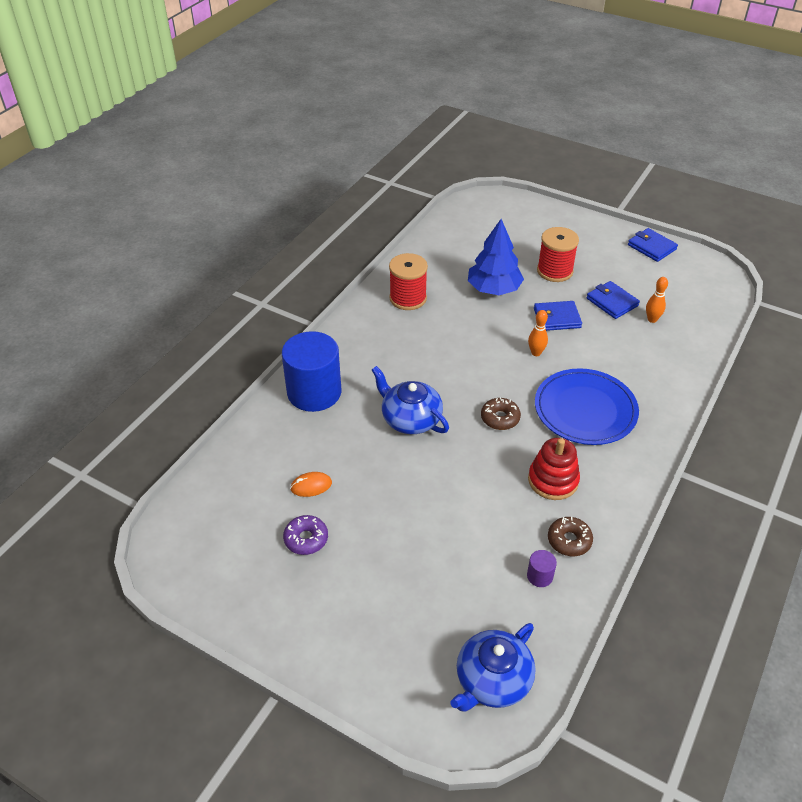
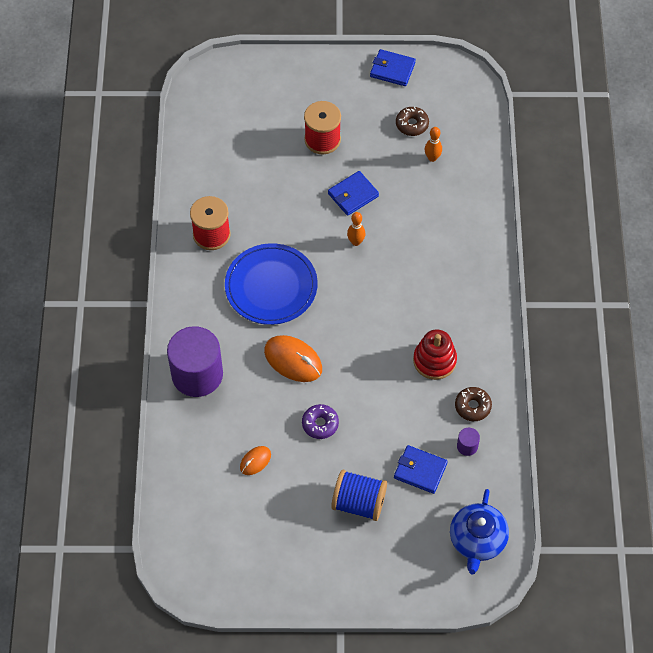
camera: 30 degrees left, 15 degrees up
(306, 539) = (282, 506): purple donut -> purple donut (320, 424)
(314, 392) = (197, 374): blue cylinder -> purple cylinder
(385, 574) = (359, 503): none -> blue spool
(410, 419) = (293, 360): blue teapot -> orange mouse
(494, 289) = (281, 187): blue tree -> none
(500, 418) = (363, 323): brown donut -> brown donut (412, 124)
(585, 410) = (425, 281): blue plate -> blue plate (271, 286)
(612, 302) = (390, 154): blue wallet -> blue wallet (420, 470)

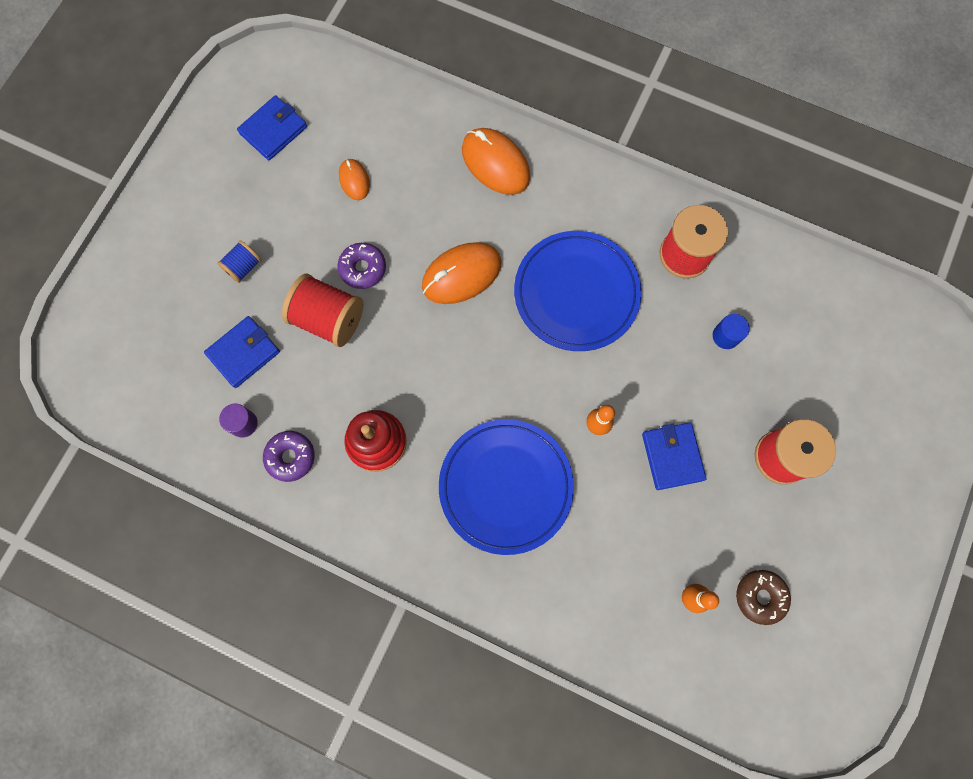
camera: 115 degrees right, 15 degrees up
(197, 374) = (495, 163): purple cylinder -> orange mouse
(258, 193) = (726, 336): none -> blue cylinder
(359, 503) = (243, 267): blue spool -> blue spool, size x0.54
(367, 428) = (328, 319): none -> red spool
(392, 69) = (872, 617): blue wallet -> blue wallet (273, 130)
(421, 276) = (506, 486): none -> blue plate
(472, 406) = (290, 457): brown donut -> purple donut
(477, 540) = (124, 375): blue teapot -> none

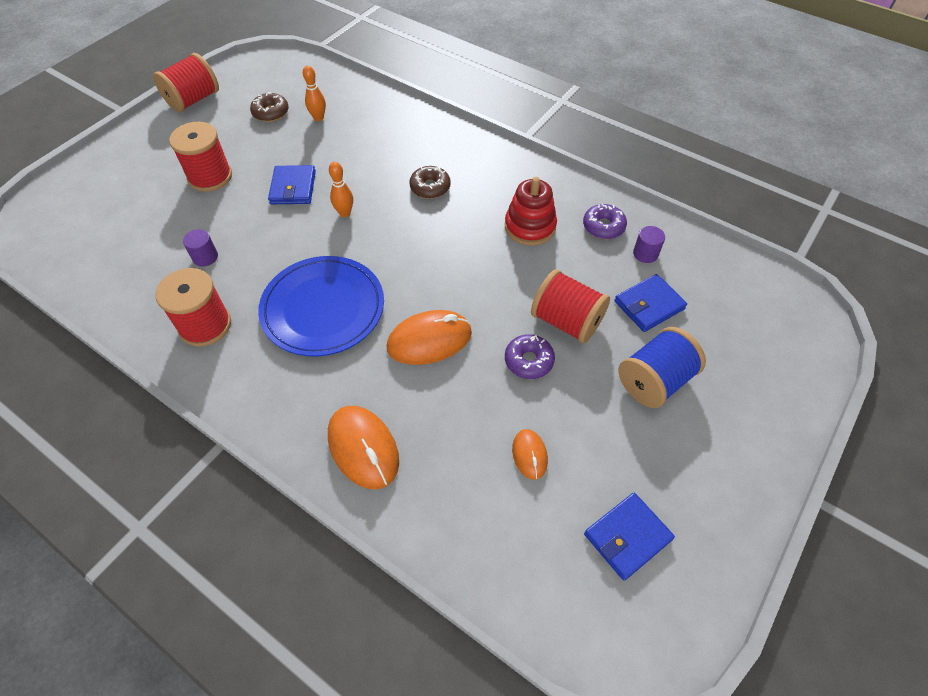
camera: 170 degrees left, 20 degrees down
(243, 267) = (654, 381): blue spool -> blue spool, size x1.85
(506, 486) = (430, 187): blue plate -> brown donut
(726, 336) = (205, 257): blue cylinder -> purple cylinder
(881, 605) = (193, 100): none -> red spool

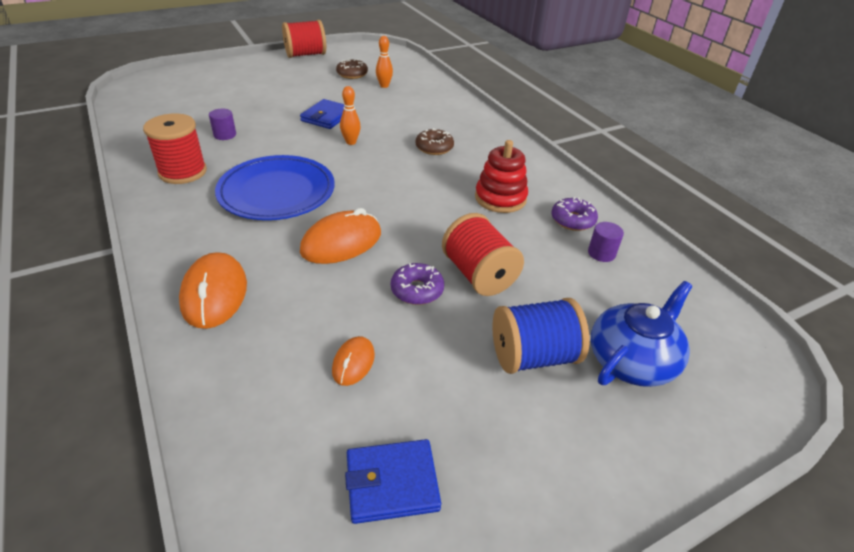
camera: 25 degrees right, 15 degrees down
(210, 177) = (275, 95): red spool -> none
(429, 340) = (341, 242): orange mouse -> orange mouse turned 45 degrees counterclockwise
(649, 305) = (575, 293): blue wallet -> none
(722, 350) = (632, 360): none -> blue teapot

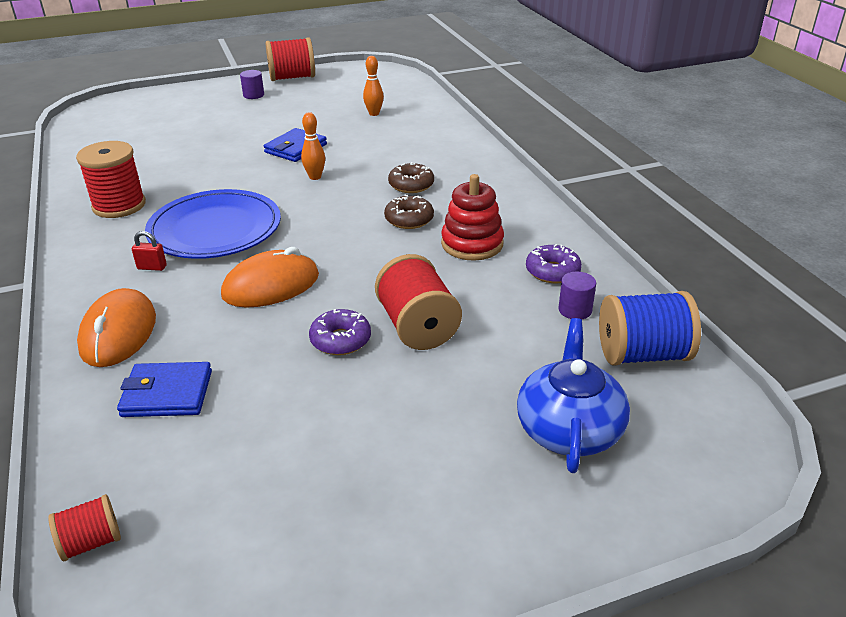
camera: 10 degrees right, 5 degrees down
(225, 135) = (175, 166): purple cylinder -> purple cylinder (253, 95)
(229, 229) = (152, 267): none -> red padlock
(244, 508) = (91, 542): none -> red spool
(352, 74) = (340, 100): brown donut -> brown donut (409, 219)
(353, 363) = (246, 411): orange mouse -> none
(392, 483) = (251, 532): blue wallet -> blue wallet (167, 394)
(533, 356) = (452, 417): blue spool -> blue spool (642, 354)
(632, 360) = (569, 429): blue teapot -> blue teapot turned 45 degrees counterclockwise

